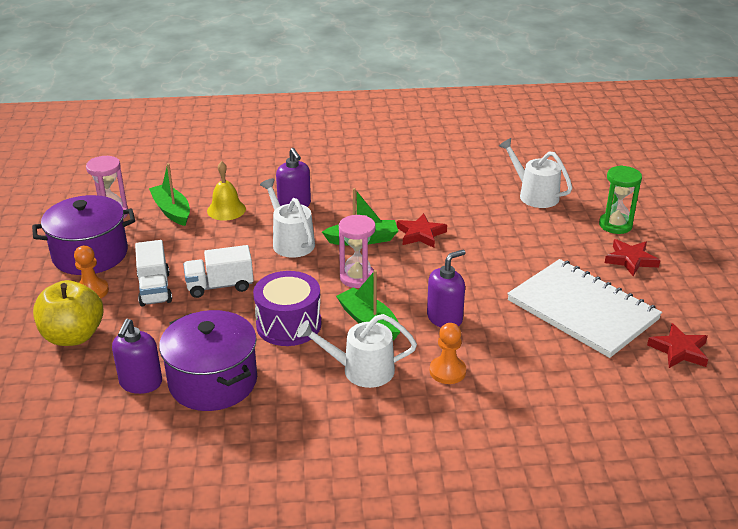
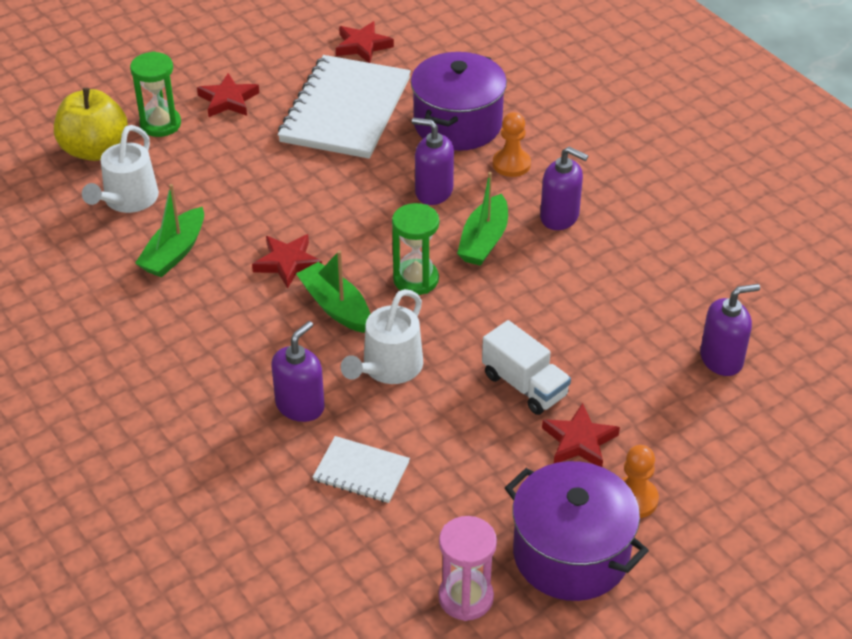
camera: 120 degrees left, 10 degrees up
(73, 336) = (715, 460): yellow apple -> yellow apple (95, 150)
(155, 289) = (579, 441): white truck -> red star
(172, 211) = (407, 531): green boat -> green boat (174, 253)
(213, 381) = (669, 308): purple pot -> purple pot (457, 124)
(226, 210) = (361, 471): yellow bell -> white notebook
(288, 324) = (540, 296): purple drum -> none
(357, 278) = (416, 279): pink hourglass -> green hourglass
(361, 370) = (560, 217): white watering can -> purple soap dispenser

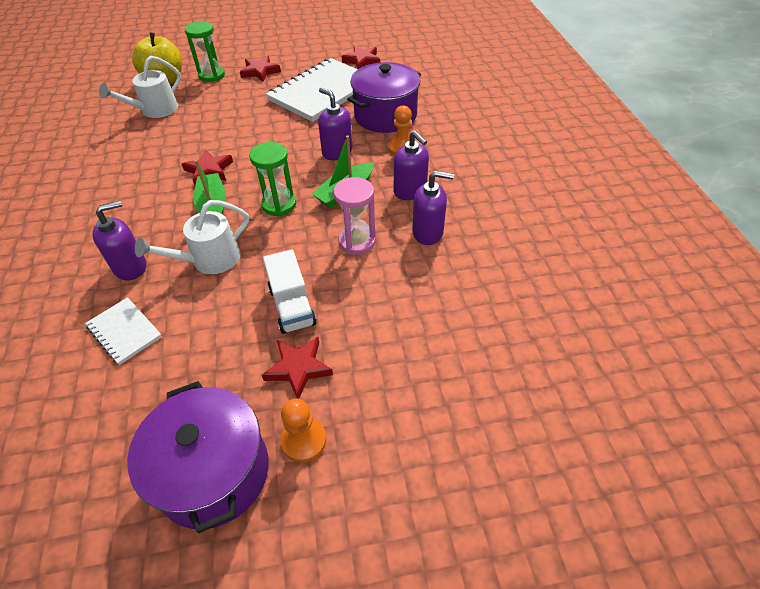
camera: 25 degrees right, 5 degrees up
(174, 253) = (151, 146): green boat -> none
(466, 597) = (101, 477): pink hourglass -> pink hourglass (357, 242)
(721, 359) = (463, 339): purple soap dispenser -> purple soap dispenser (428, 232)

